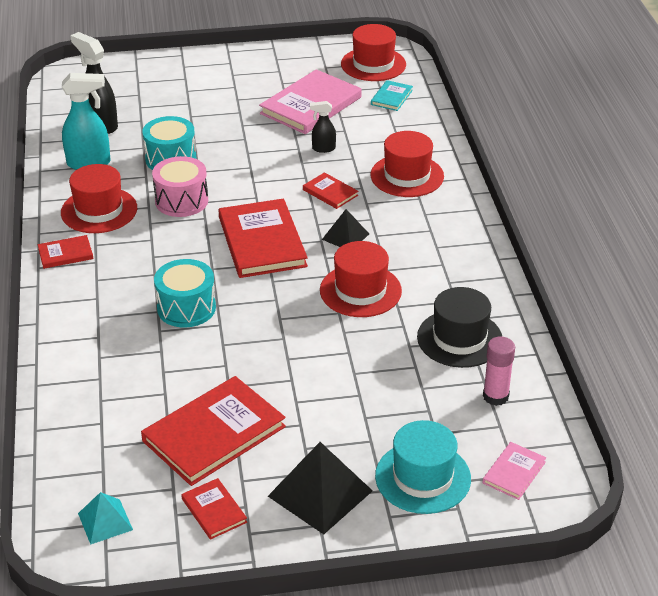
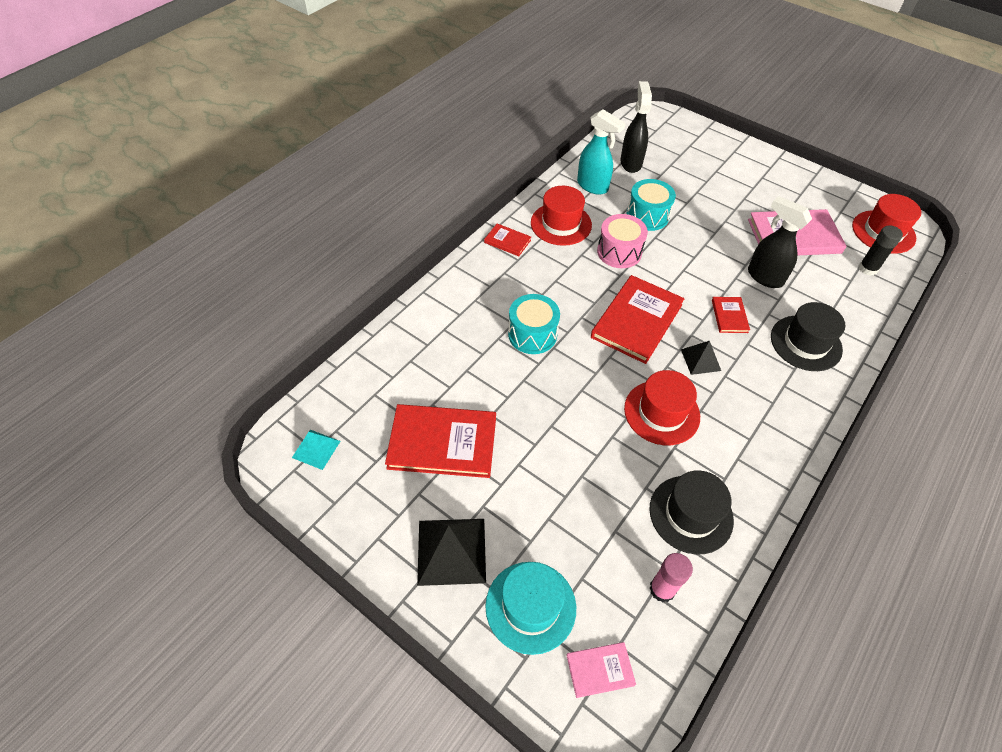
camera: 45 degrees right, 15 degrees up
(214, 510) = (378, 500): red book -> none
(323, 148) = (764, 277): black spray bottle -> black spray bottle, size x1.83
(391, 97) = (868, 269): turquoise book -> black glue stick
(407, 176) = (805, 343): red hat -> black hat

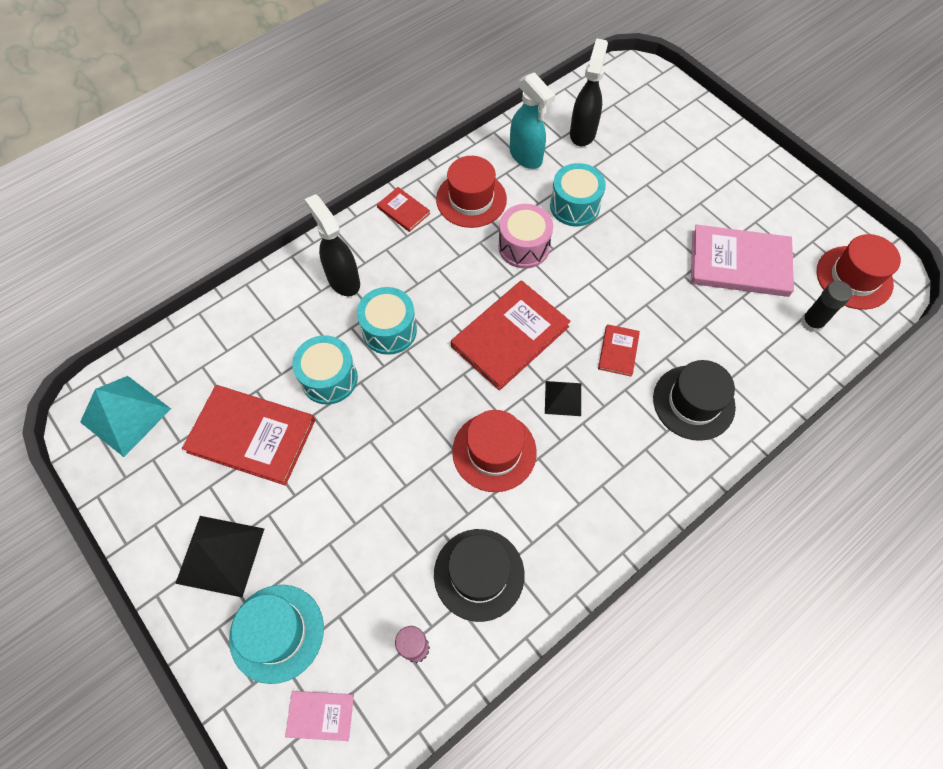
camera: 15 degrees right, 10 degrees up
(316, 449) = (125, 415): turquoise pyramid -> turquoise pyramid, size x1.74
(494, 382) = (329, 378): none -> turquoise drum
(764, 277) = (680, 310): black spray bottle -> black spray bottle (343, 280)

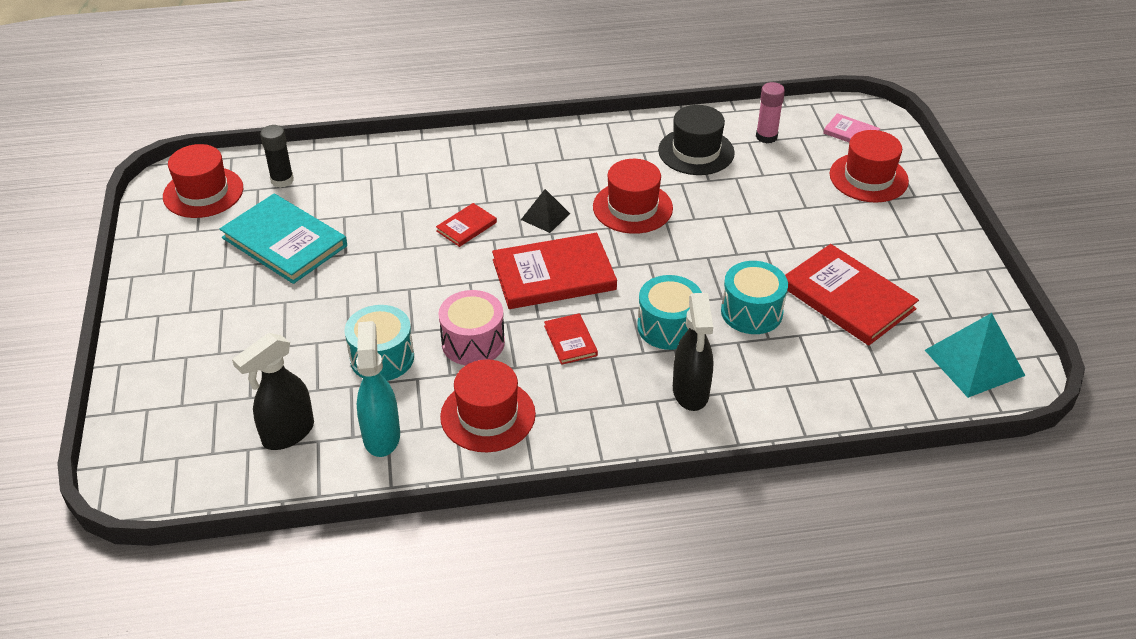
camera: 150 degrees left, 20 degrees down
(220, 555) = (902, 232): black pyramid -> none
(277, 633) = (868, 178): turquoise hat -> red hat
(403, 210) = (575, 437): red book -> red book (570, 341)
(693, 402) = (441, 174): black hat -> none
(739, 263) = (284, 242): pink book -> turquoise book

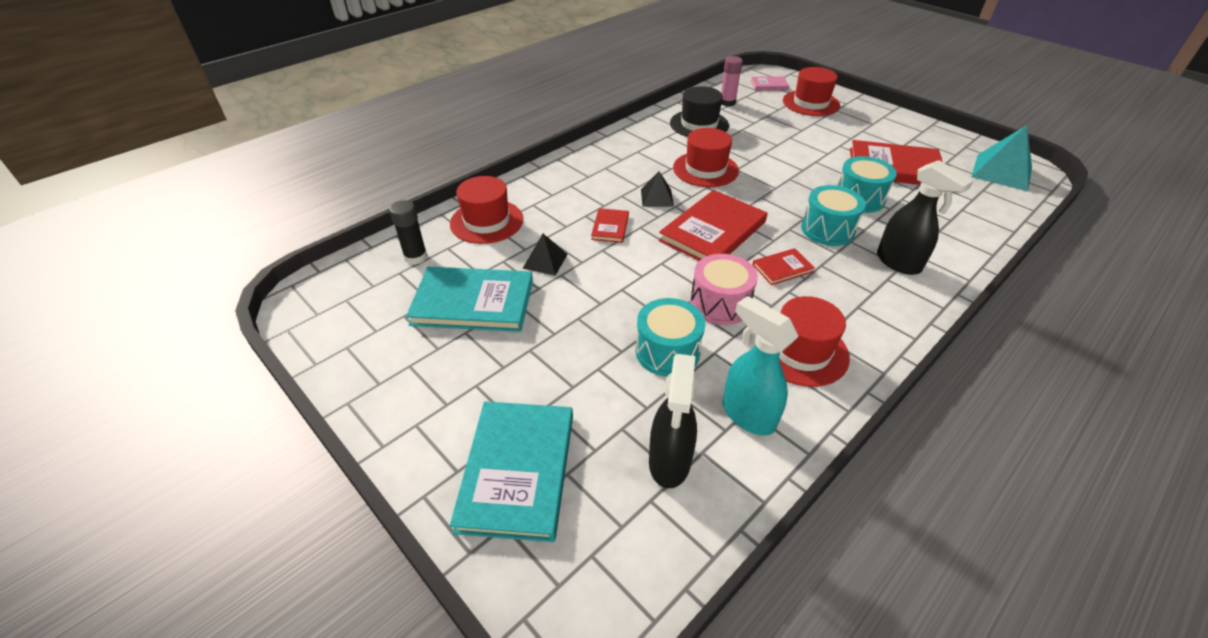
camera: 35 degrees left, 0 degrees up
(187, 381) = (517, 471): none -> turquoise book
(203, 192) = (348, 297): red hat -> red hat (487, 221)
(376, 232) = (545, 261): none -> black pyramid
(570, 341) = (782, 268): red book -> red book turned 60 degrees counterclockwise

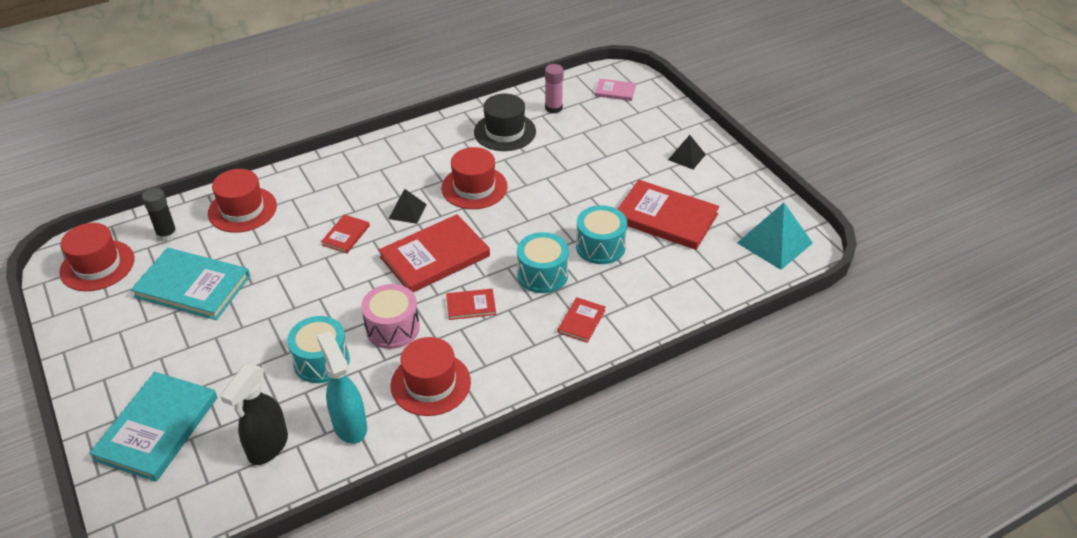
camera: 15 degrees right, 0 degrees up
(545, 261) = (271, 259): black pyramid -> black pyramid (686, 157)
(811, 103) = (642, 123): red hat -> red hat (97, 265)
(899, 263) = (581, 321): black spray bottle -> red book

